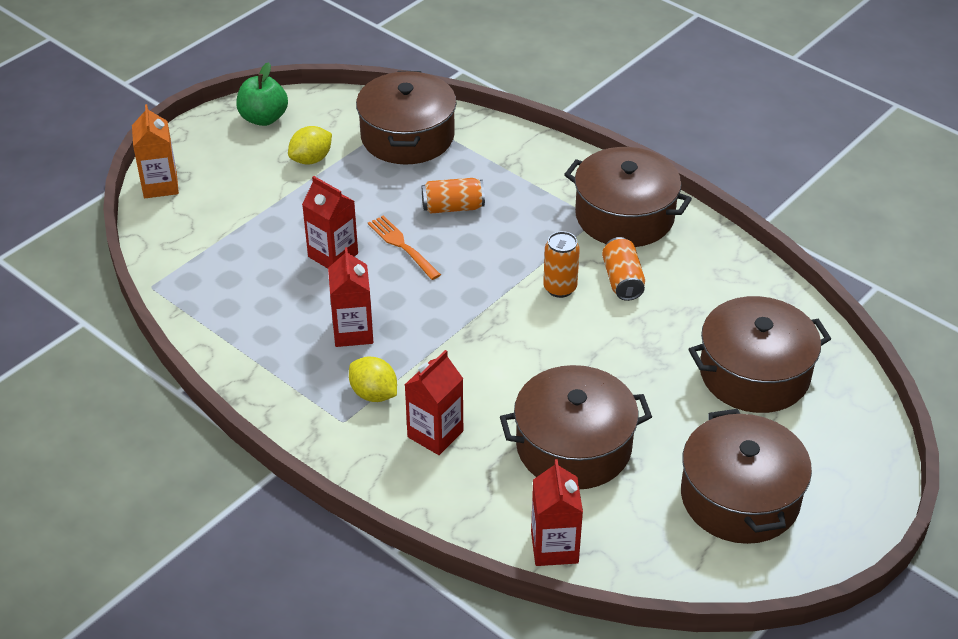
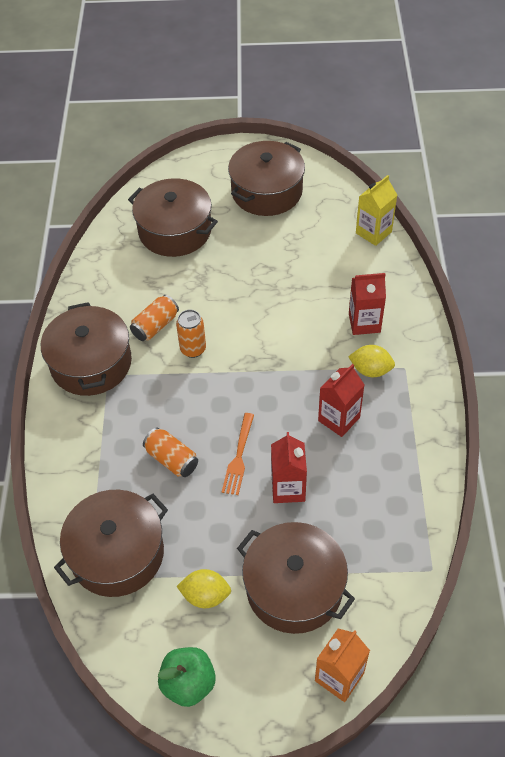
camera: 130 degrees left, 10 degrees up
(374, 394) = (370, 370): yellow lemon -> yellow lemon turned 75 degrees counterclockwise
(554, 547) = (373, 232): red carton -> yellow carton
(573, 446) = (306, 265): brown pot -> brown pot (294, 588)

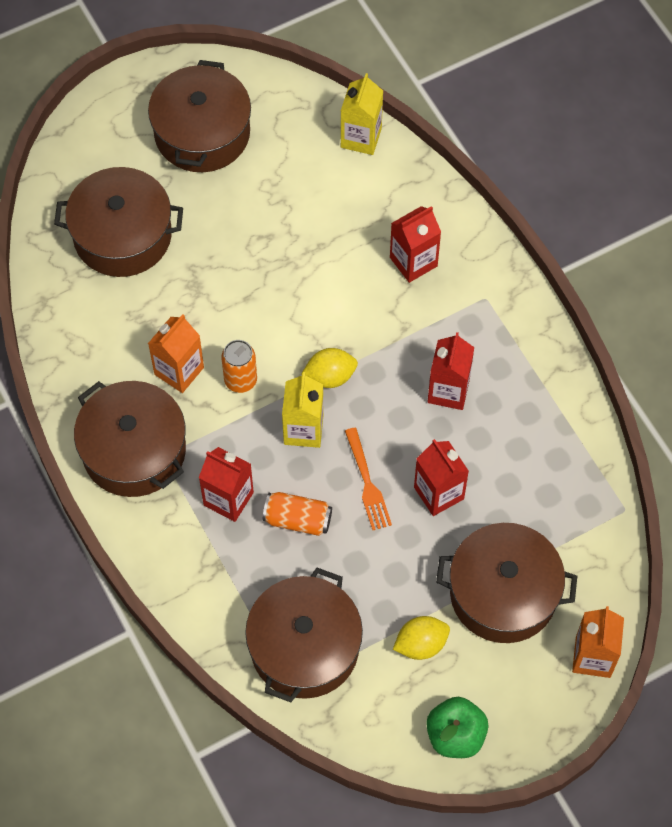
camera: 30 degrees left, 10 degrees up
(133, 423) = (228, 499): none -> red carton
(155, 326) = (179, 371): orange can -> orange carton
(215, 400) = (303, 429): none -> yellow carton
(370, 370) = (451, 317): yellow lemon -> yellow lemon (330, 376)

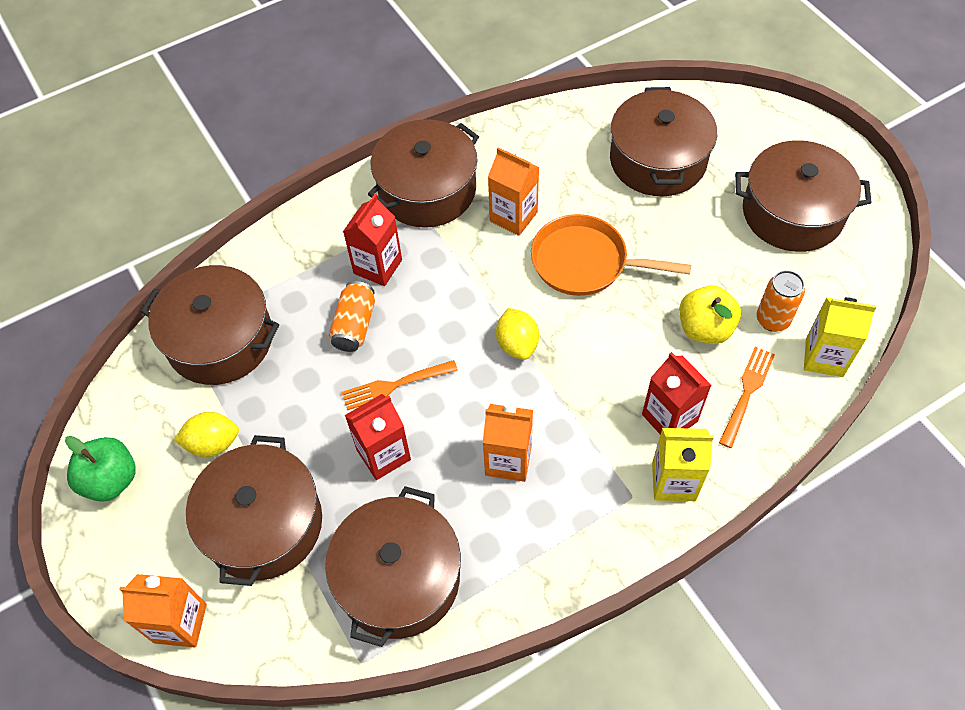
camera: 90 degrees right, 5 degrees down
(240, 380) = (507, 267): orange can -> orange can (772, 320)
(242, 312) = (585, 262): none -> orange pan
(303, 429) = (454, 324): yellow carton -> yellow carton (673, 481)
(325, 222) = (705, 328): none -> yellow apple
(393, 200) = (747, 393): none -> orange fork
(421, 644) = (213, 443): yellow lemon -> yellow lemon turned 75 degrees counterclockwise
(448, 391) = (508, 460): red carton -> orange carton
(554, 480) = (399, 578): none -> brown pot

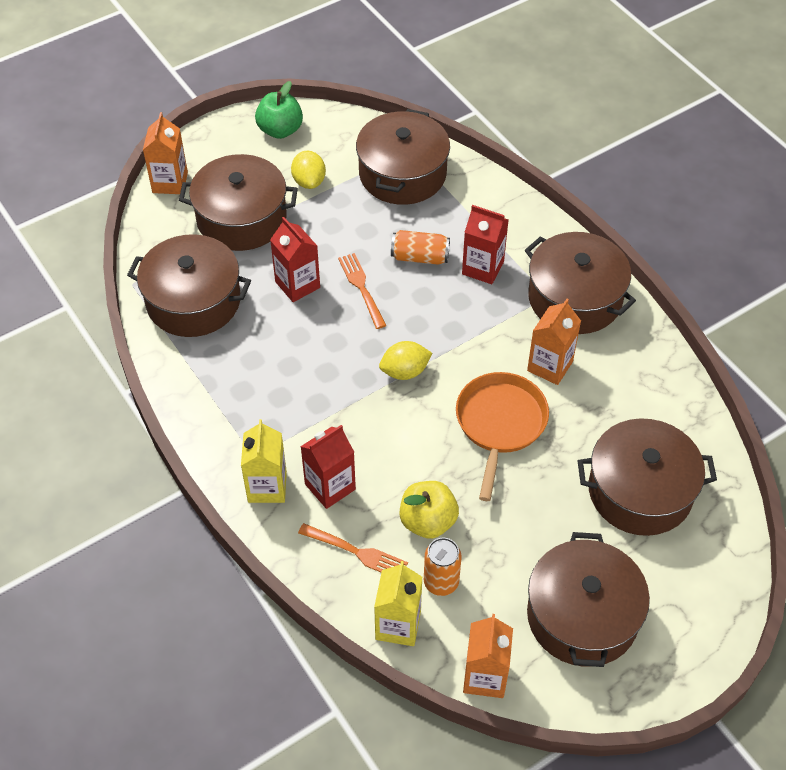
camera: 85 degrees right, 5 degrees down
(508, 460) = (290, 367): orange carton -> orange carton (485, 676)

